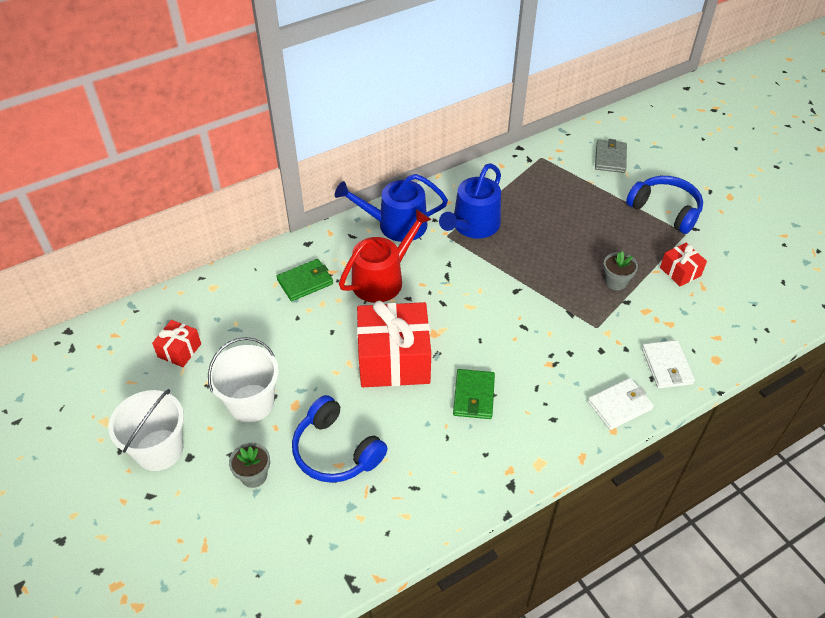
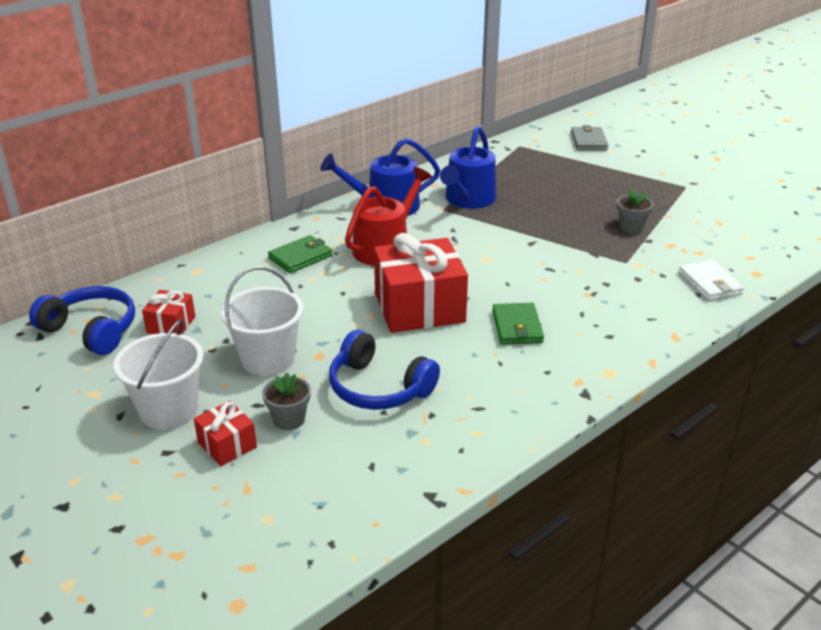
camera: 10 degrees left, 15 degrees down
(619, 405) = (674, 318): white wallet -> none
(665, 210) = (658, 172): blue headphones -> blue headphones (92, 330)
(680, 272) = (692, 214): red gift -> red gift (227, 445)

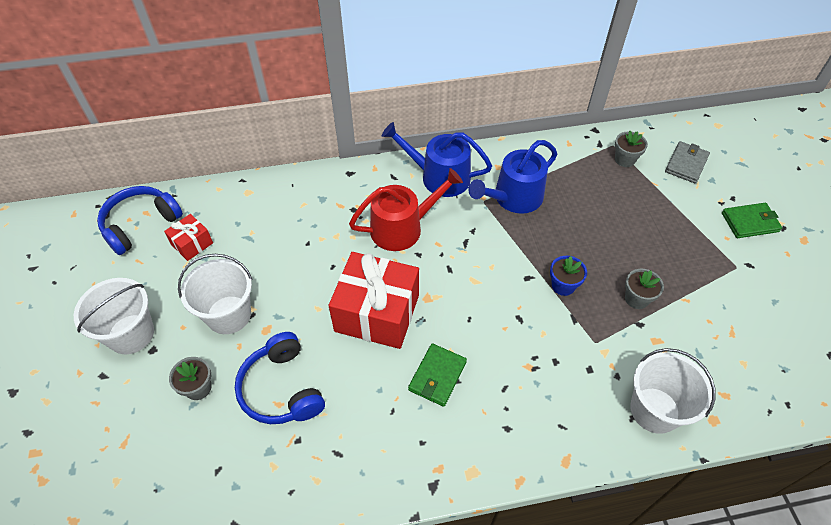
camera: 30 degrees right, 20 degrees up
(92, 330) = (140, 224): blue headphones -> blue headphones turned 105 degrees counterclockwise
(227, 445) = (142, 391): red gift -> none
(300, 257) = (330, 210): green wallet -> green wallet (750, 222)
(537, 151) = (624, 159): none -> grey flower pot
(565, 238) = (563, 285): none -> blue flower pot
(710, 283) = (654, 410): white wallet -> white bucket

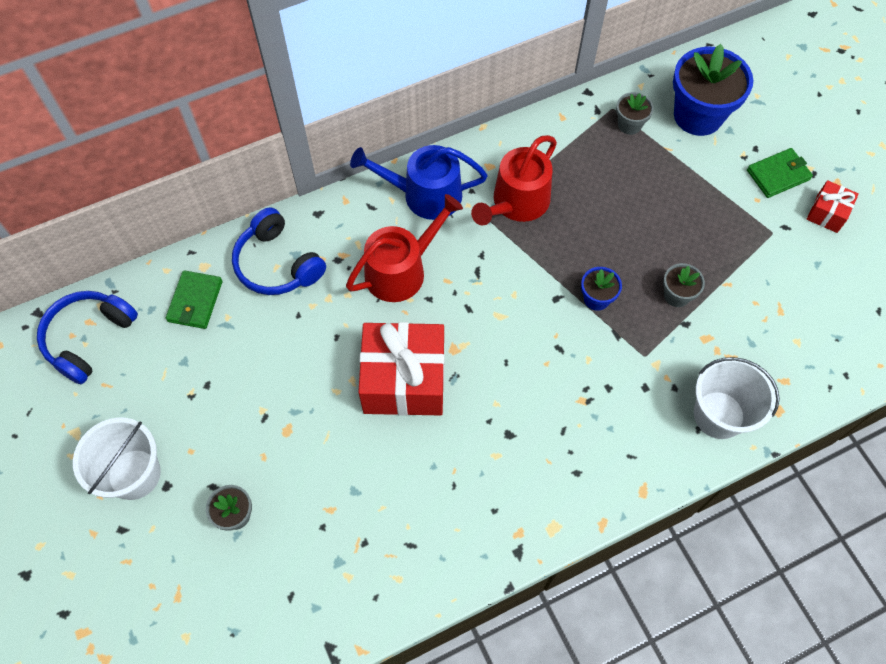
camera: 15 degrees left, 10 degrees up
(192, 244) = (162, 348): red gift -> red gift (827, 213)
(229, 315) = (238, 424): white bucket -> none
(281, 389) = (328, 492): blue headphones -> blue headphones (277, 264)
(437, 376) = (490, 435): green wallet -> green wallet (195, 301)
(513, 198) = (516, 203): blue watering can -> red watering can
(686, 164) = (698, 115): grey wallet -> blue flower pot

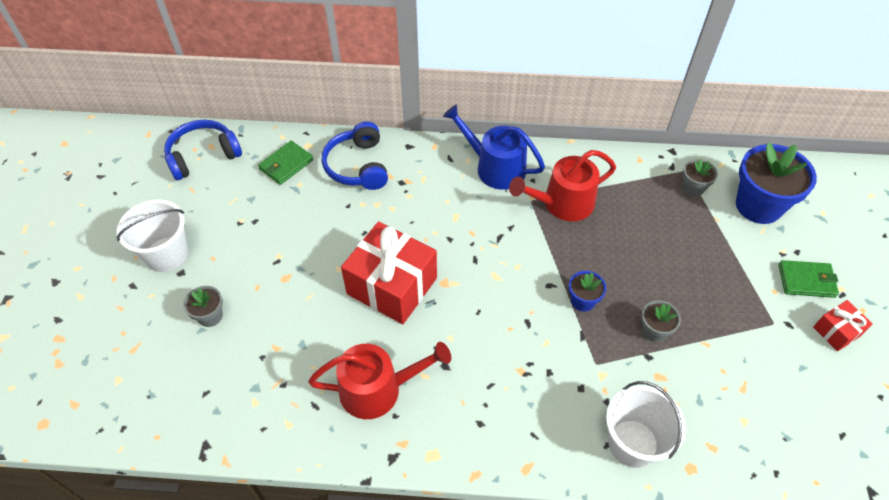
camera: 30 degrees right, 10 degrees down
(401, 270) = (442, 210): red watering can -> red watering can (378, 389)

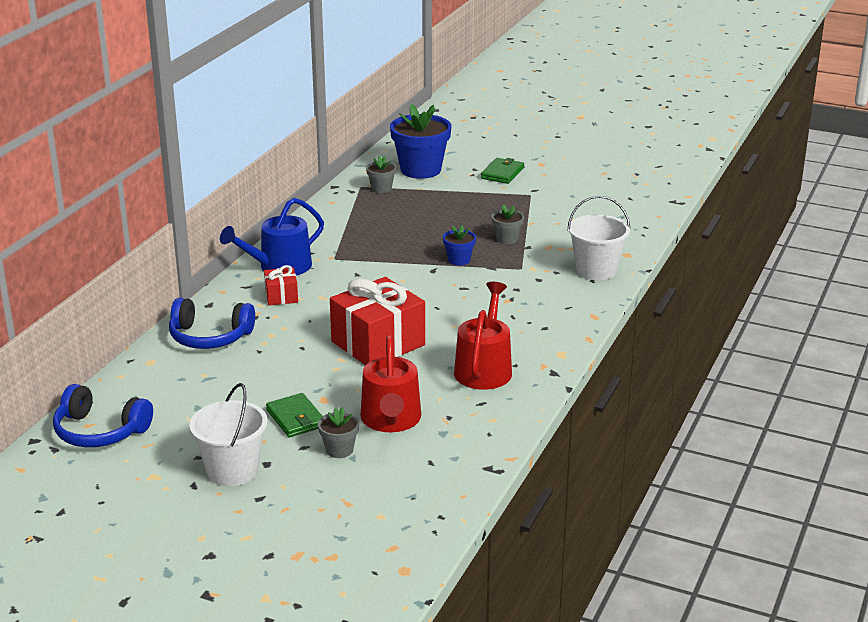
camera: 70 degrees left, 25 degrees down
(203, 156) = (99, 432): blue headphones -> blue headphones turned 60 degrees counterclockwise
(286, 164) = (167, 379): green wallet -> green wallet (296, 418)
(562, 203) = (350, 245): red watering can -> red watering can (391, 420)
(836, 331) = (551, 176): red gift -> red gift (281, 296)

